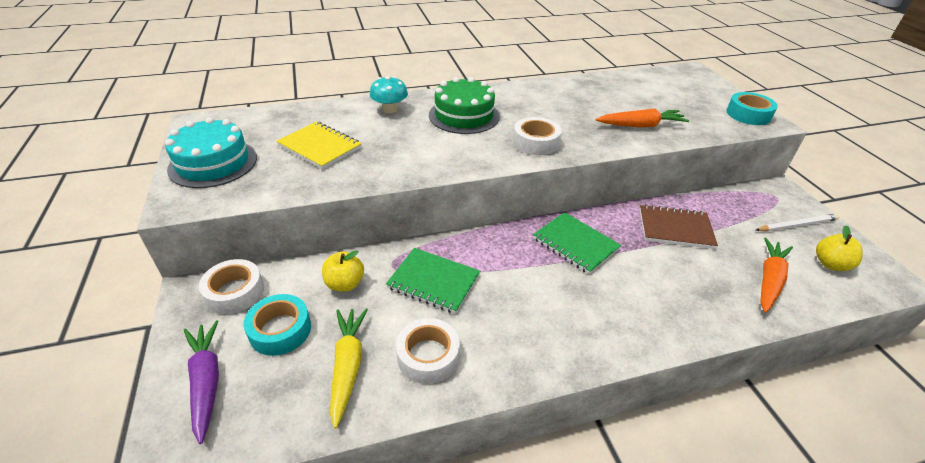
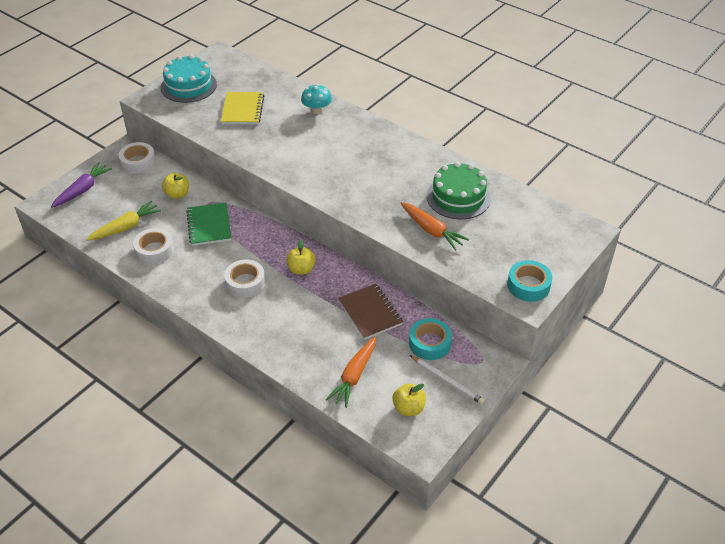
camera: 55 degrees right, 5 degrees up
(280, 330) = (128, 192): turquoise tape -> turquoise tape (429, 343)
(464, 115) = (346, 144): green cake -> green cake (458, 197)
(535, 142) = (345, 190): white tape -> white tape (245, 283)
(575, 244) = (301, 269): green notebook -> yellow apple
(769, 280) = (354, 376): orange carrot -> orange carrot turned 120 degrees clockwise

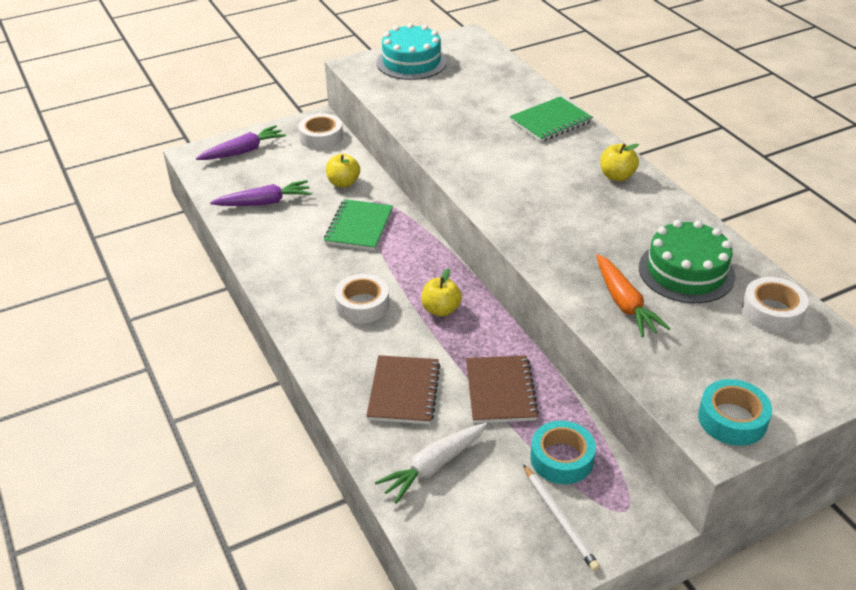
camera: 25 degrees right, 5 degrees down
(126, 227) = (264, 202): yellow carrot -> purple carrot
(154, 250) = (280, 237): white tape -> white tape (772, 312)
(243, 110) = (459, 101): yellow notebook -> none
(308, 334) = (404, 392): none -> brown notebook
(317, 110) = (550, 122): turquoise mushroom -> green notebook
(354, 376) = (433, 466): orange carrot -> white carrot
(408, 408) = (484, 537): yellow apple -> yellow apple (616, 176)

